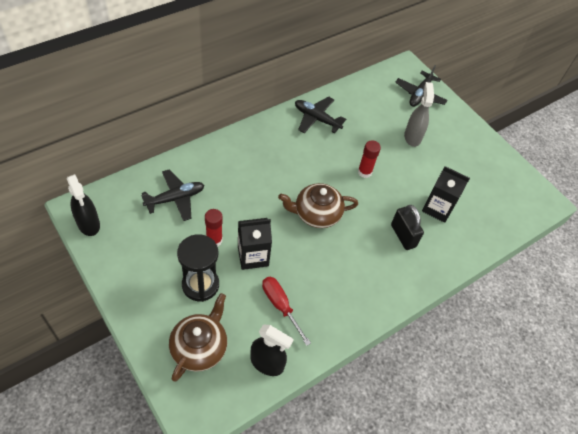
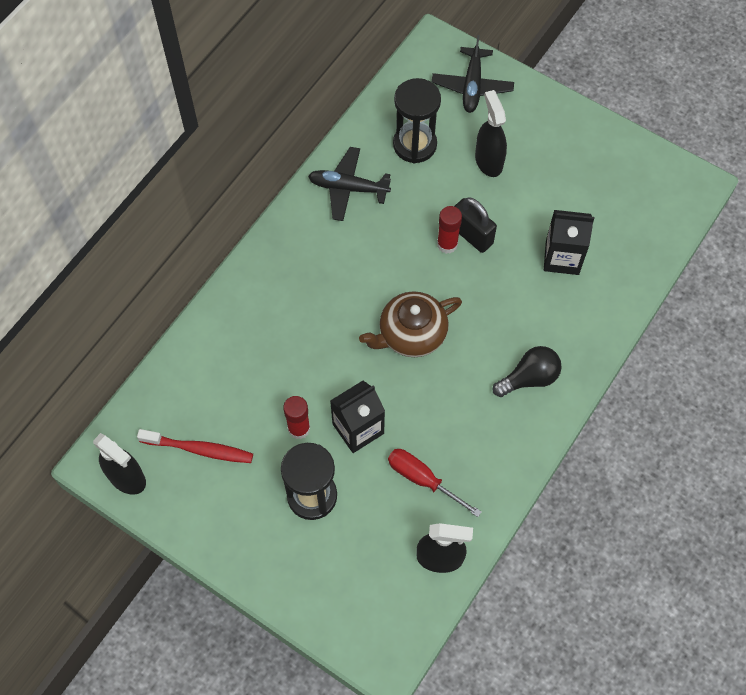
camera: 15 degrees left, 10 degrees up
(144, 226) = (199, 449): none -> red toothbrush
(175, 199) = (219, 392): black plane -> none
(200, 347) = (351, 574): brown teapot -> none
(369, 111) = (414, 145): none -> black hourglass
(384, 272) = (529, 378): none -> black light bulb
(403, 236) = (533, 317): black padlock -> black padlock (471, 235)
(412, 137) = (488, 161): grey spray bottle -> black spray bottle

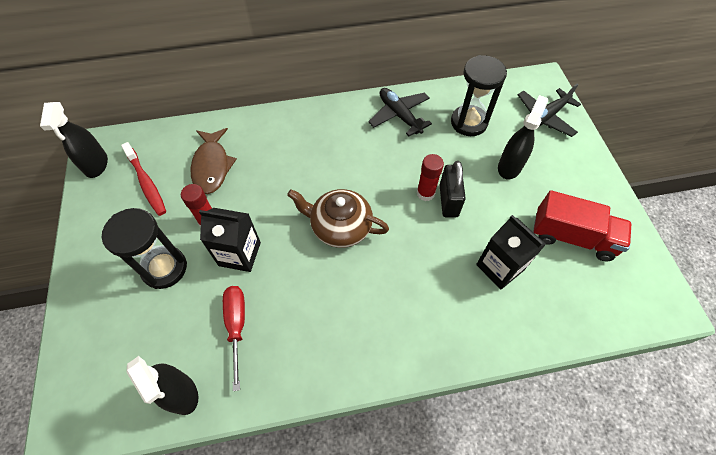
camera: 45 degrees right, 5 degrees down
(239, 382) = (212, 166): none -> brown fish
(529, 378) = (386, 328): black light bulb -> none
(589, 185) = (572, 237): none -> red truck

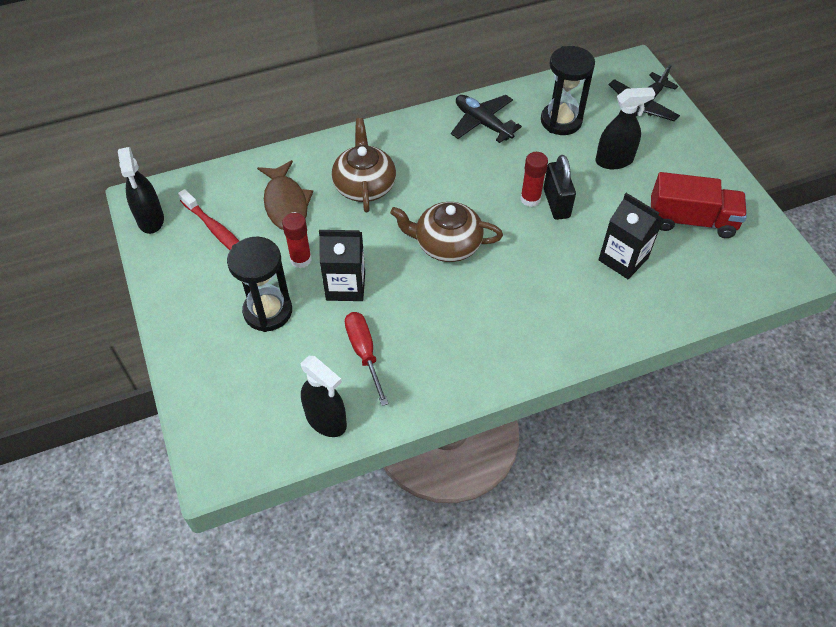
camera: 10 degrees left, 5 degrees down
(283, 159) = (364, 185): none -> brown teapot
(509, 166) = (614, 160): black spray bottle -> black spray bottle turned 60 degrees clockwise

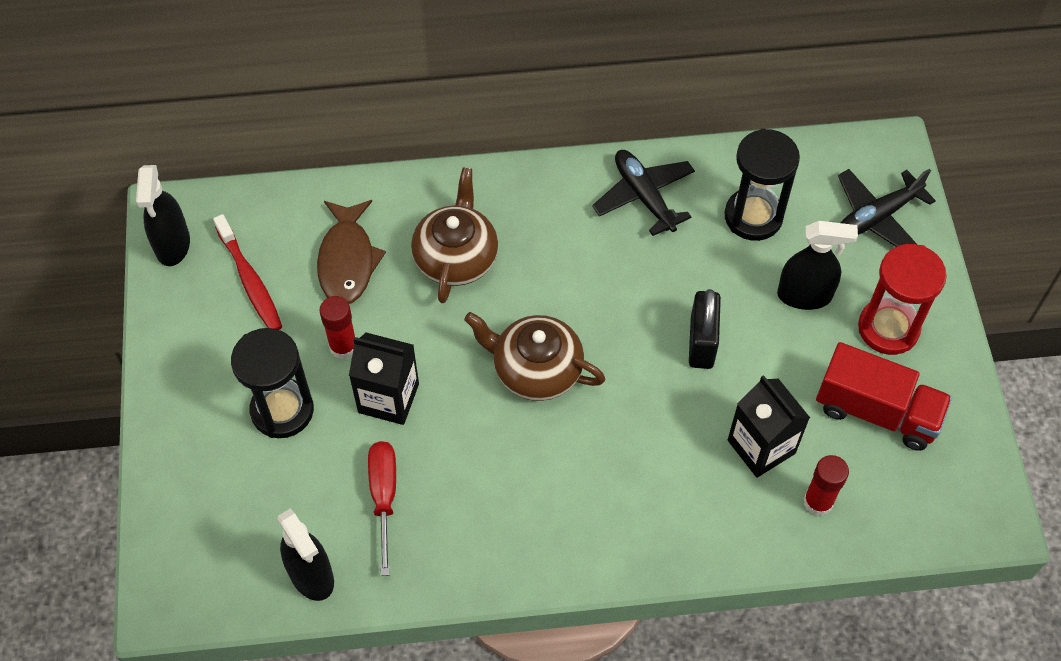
camera: 15 degrees right, 5 degrees up
(530, 199) = (668, 328): red glue stick -> red glue stick (818, 502)
(677, 169) = (888, 328): none -> red hourglass

